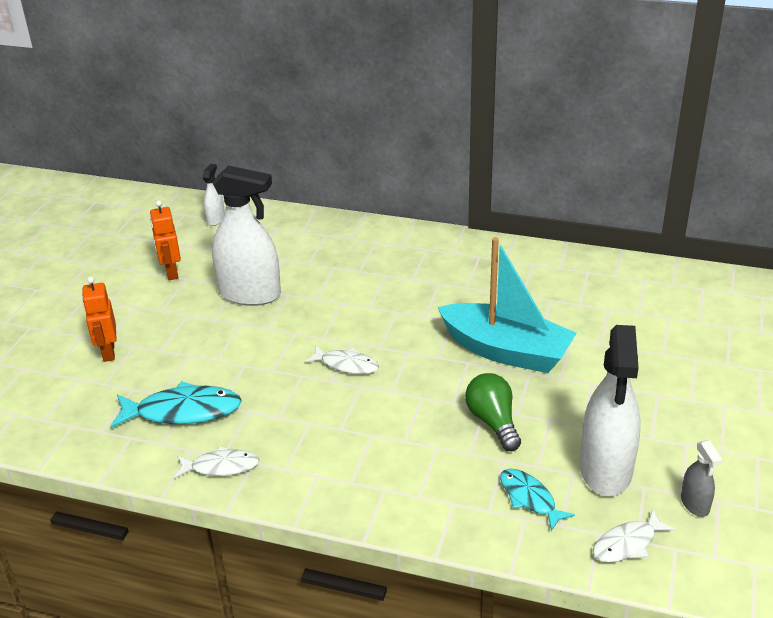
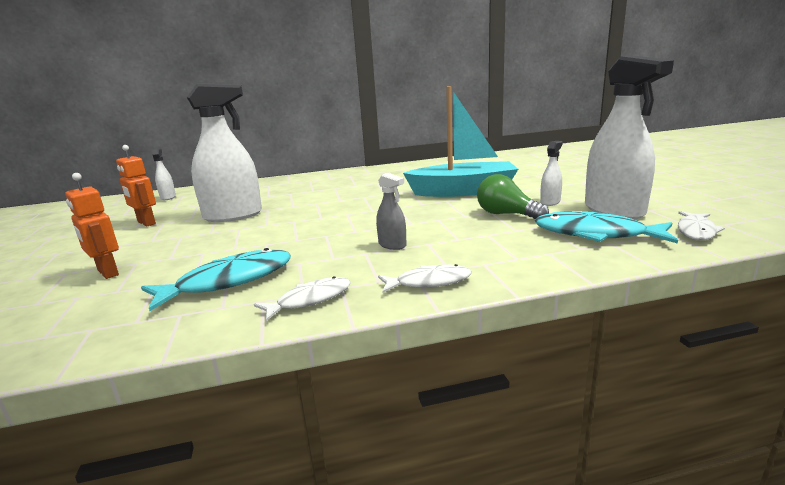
camera: 30 degrees left, 15 degrees down
(346, 365) = (357, 222): white fish -> white fish (429, 282)
(529, 498) = (595, 234): turquoise fish -> turquoise fish, size x1.63
(565, 420) = (550, 202): none -> white spray bottle
(695, 504) = (690, 206): grey spray bottle -> grey spray bottle (392, 245)

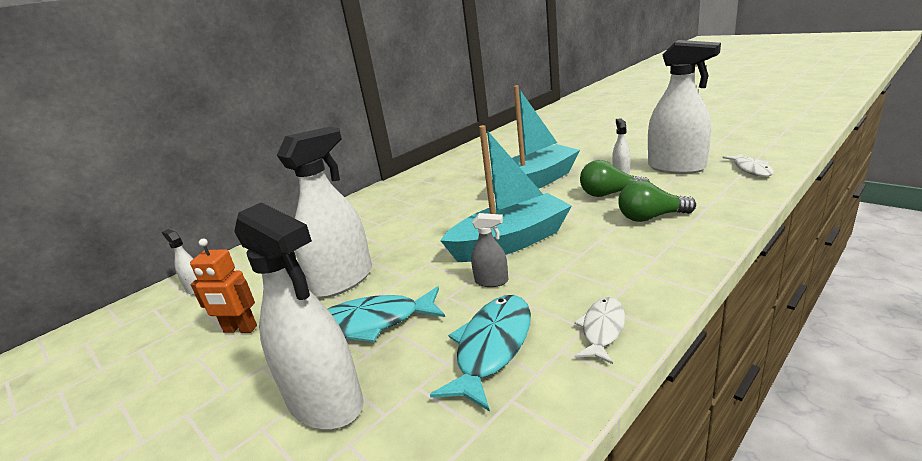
camera: 30 degrees left, 5 degrees up
(107, 273) = (325, 402): orange robot -> white spray bottle
(366, 225) = (510, 242): none -> turquoise boat
(392, 245) = (571, 253): grey spray bottle -> grey spray bottle (491, 281)
(429, 282) = (662, 274): white fish -> none
(506, 241) = (650, 217): none -> green light bulb
(595, 234) = (698, 191): turquoise fish -> turquoise fish (371, 323)

